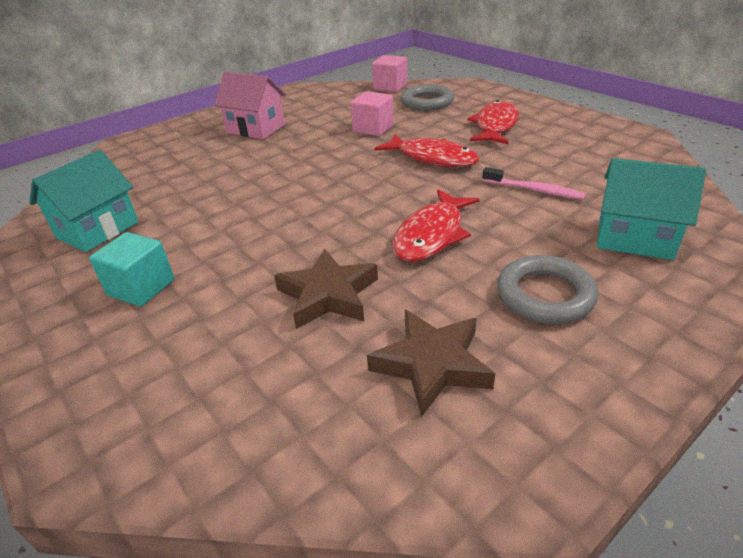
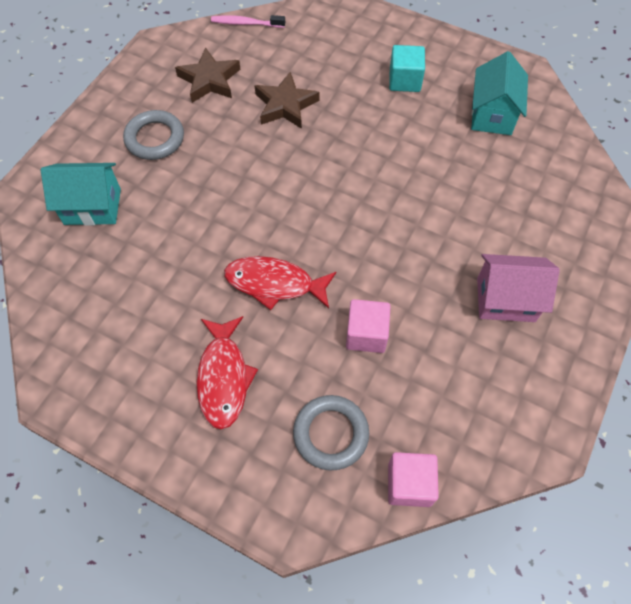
camera: 155 degrees right, 25 degrees up
(432, 235) = (239, 173): red fish -> none
(534, 190) = (168, 251): pink toothbrush -> pink toothbrush (246, 23)

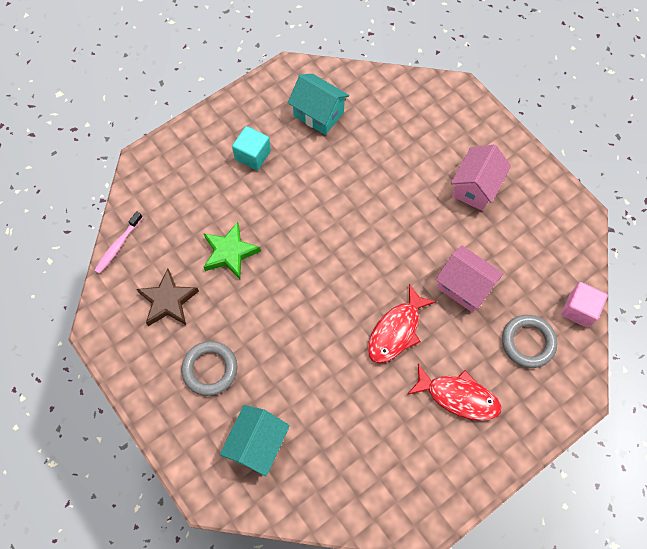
camera: 65 degrees left, 5 degrees up
(285, 105) = (230, 253): brown star -> green star
(366, 334) = (464, 287): pink cube -> pink house

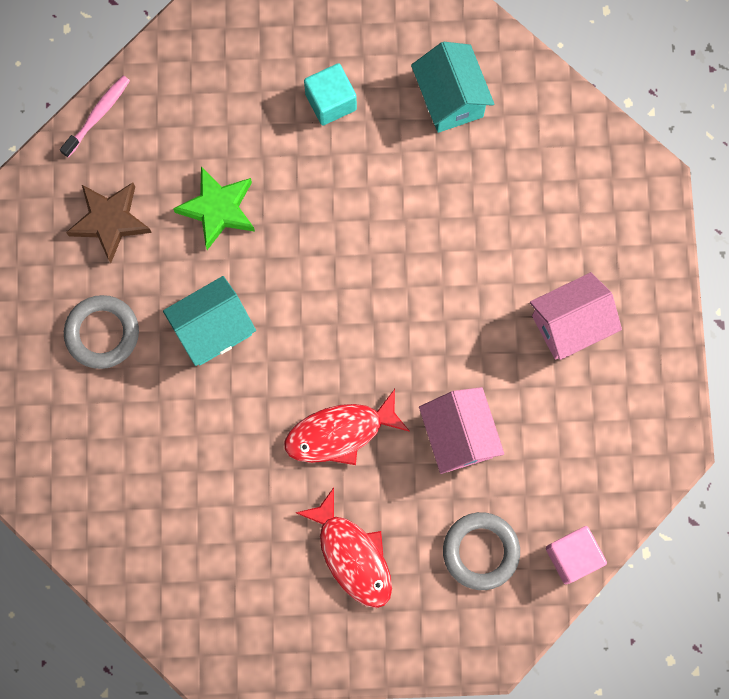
camera: 35 degrees right, 10 degrees up
(118, 246) = (98, 115): pink toothbrush -> pink toothbrush turned 150 degrees clockwise
(257, 444) = (95, 452): turquoise house -> turquoise house (213, 329)

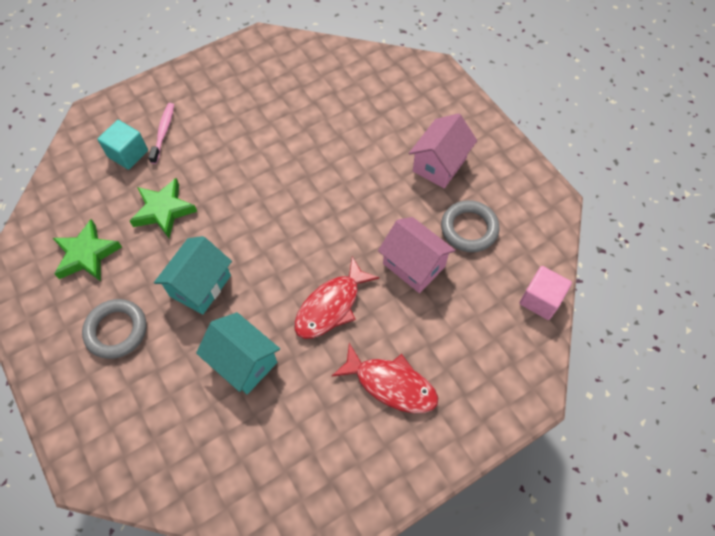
camera: 30 degrees left, 15 degrees down
(98, 115) = (46, 194): pink toothbrush -> pink toothbrush (163, 132)
(110, 221) = (87, 255): brown star -> green star
(331, 102) = (207, 116): turquoise cube -> turquoise cube (128, 154)
(450, 99) = (283, 82): turquoise house -> turquoise house (244, 362)
(480, 551) = (478, 330): grey ring -> grey ring (469, 229)

